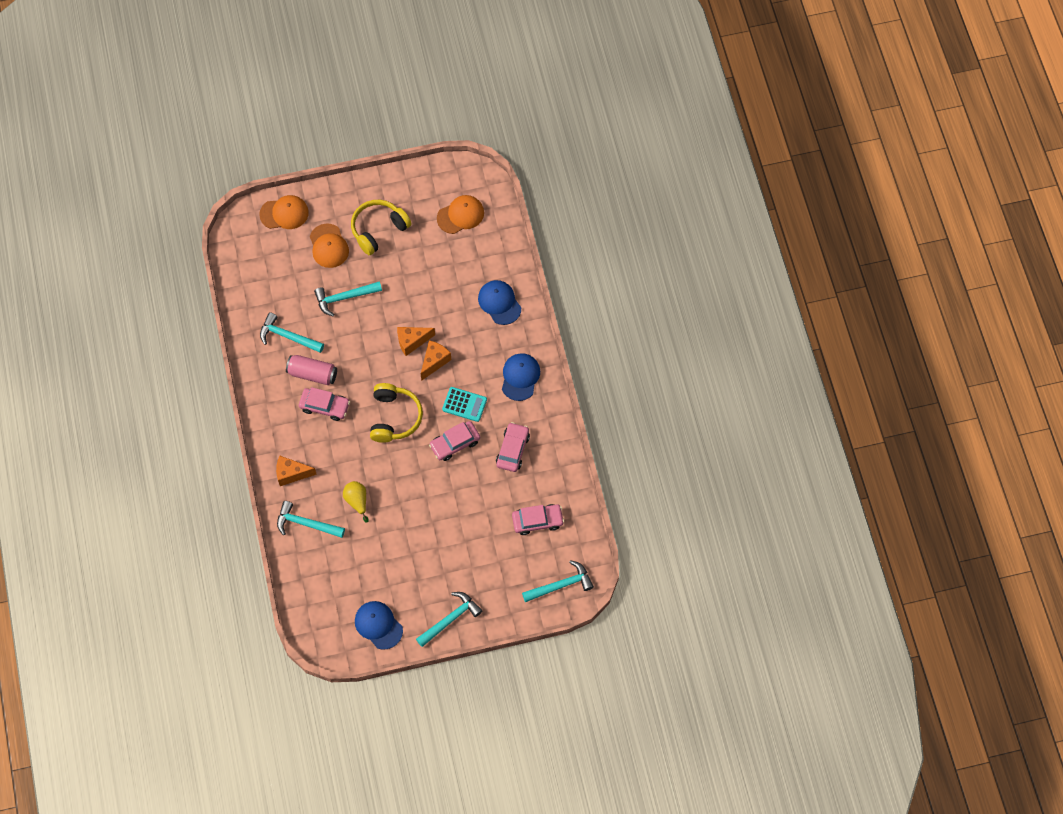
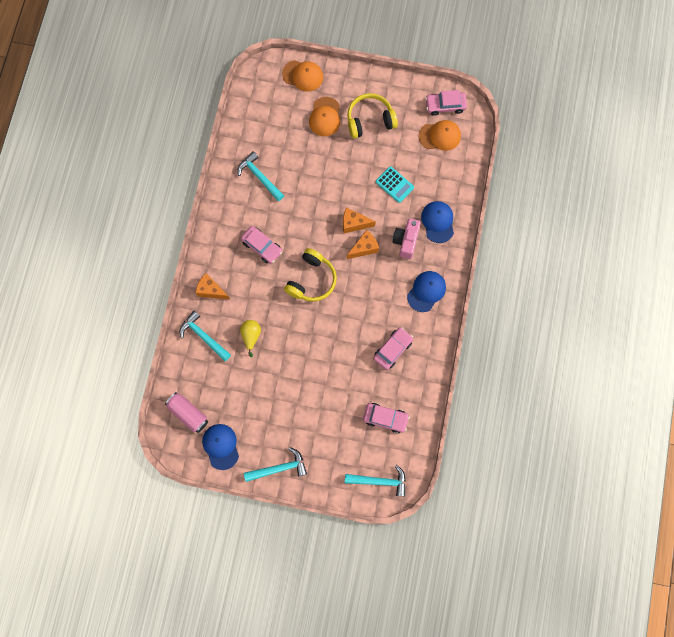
camera: 25 degrees right, 10 degrees up
(312, 374) = (264, 216): pink can -> pink can (188, 413)
(345, 298) = (318, 164): turquoise hammer -> none
(455, 443) = (349, 323): pink car -> pink car (445, 105)
(464, 404) = (371, 294): turquoise calculator -> turquoise calculator (394, 184)
(475, 336) = (406, 241): none -> pink camera

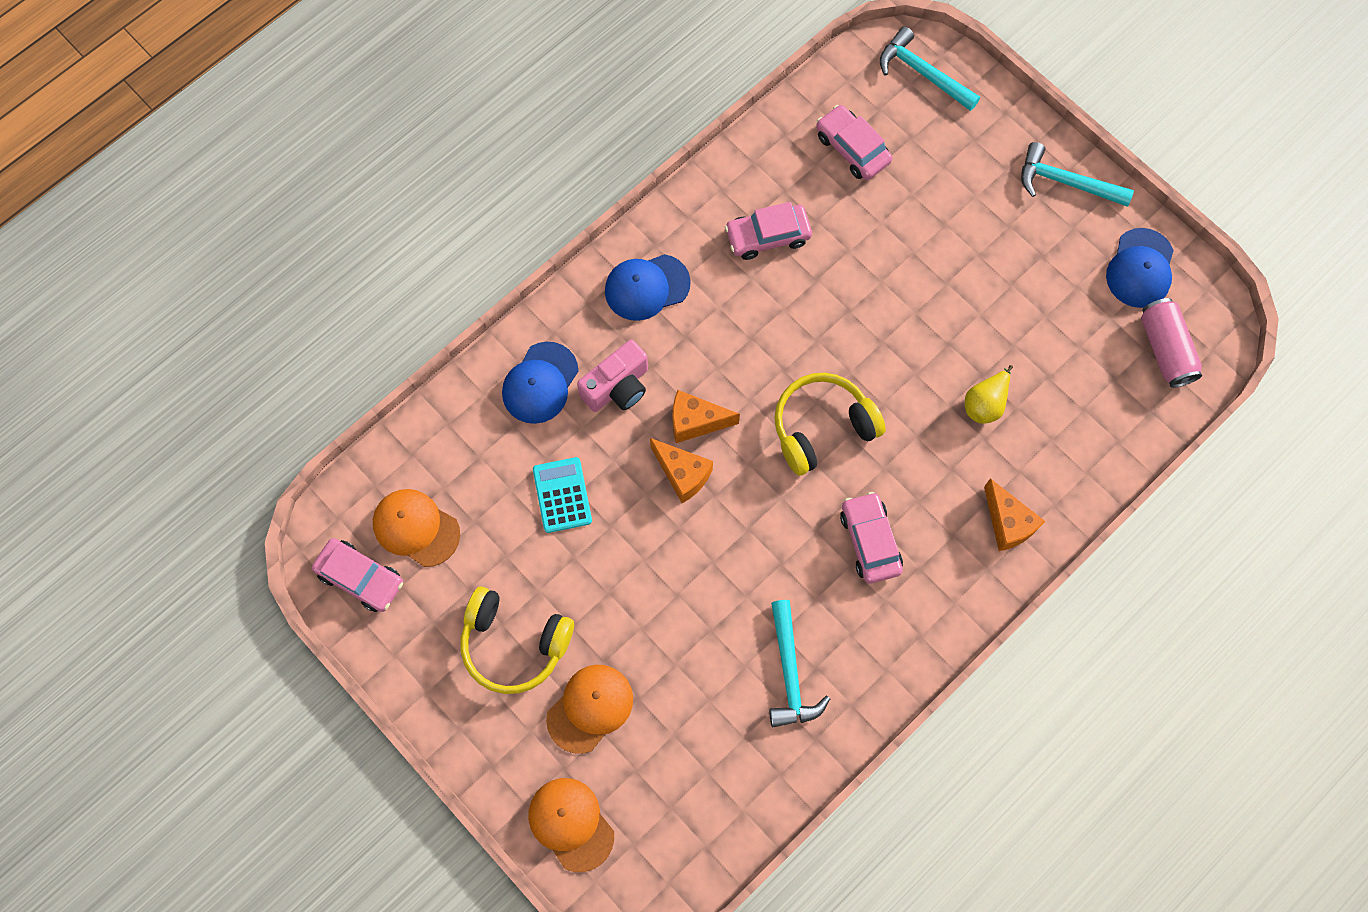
camera: 145 degrees left, 5 degrees down
(204, 336) = (1067, 454): turquoise hammer -> none

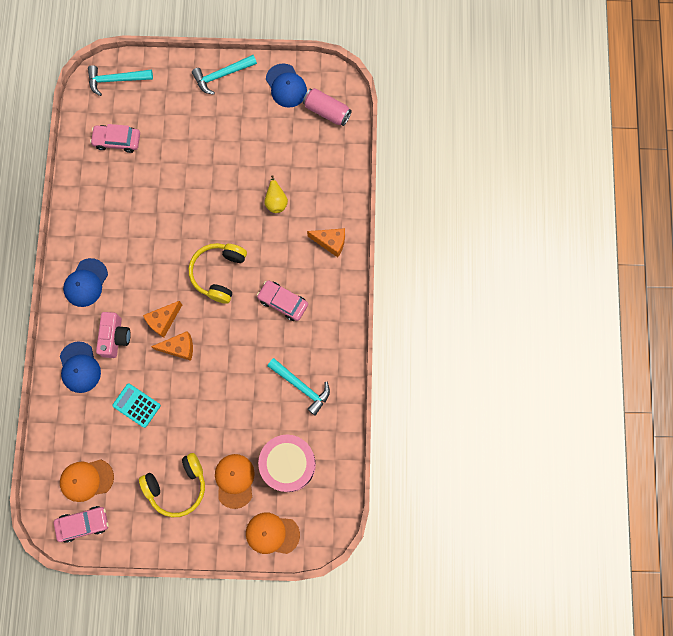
camera: 45 degrees left, 5 degrees up
(677, 756) = (288, 464): none -> pink drum
(768, 236) = (117, 212): pink car -> none

